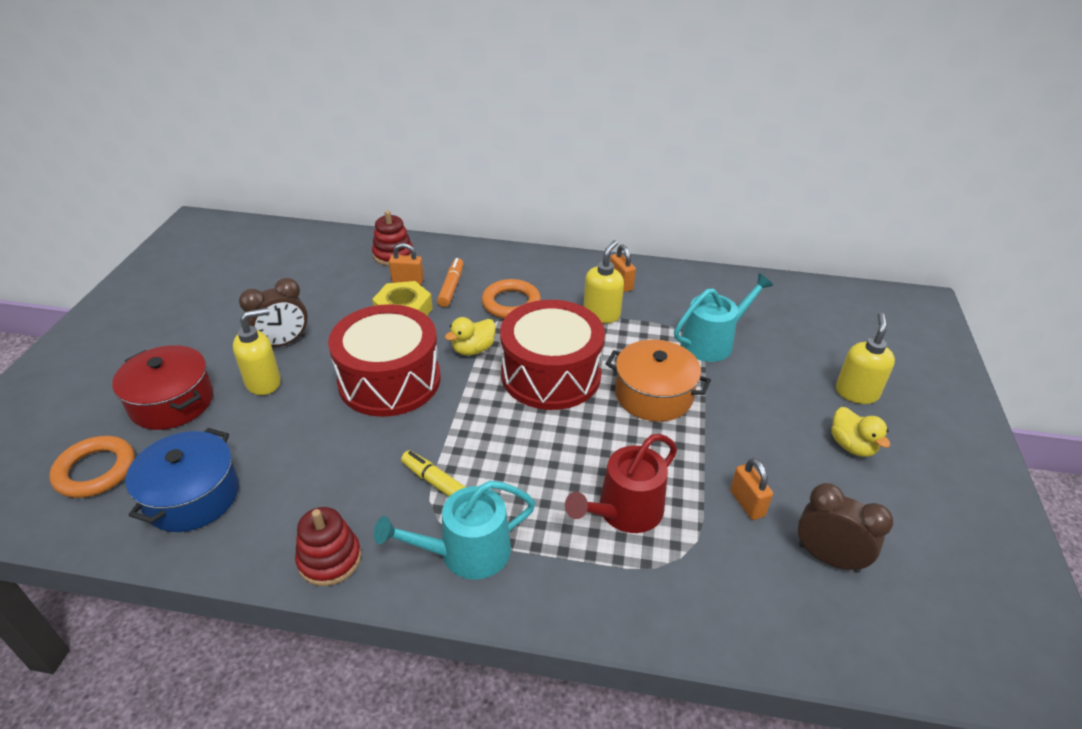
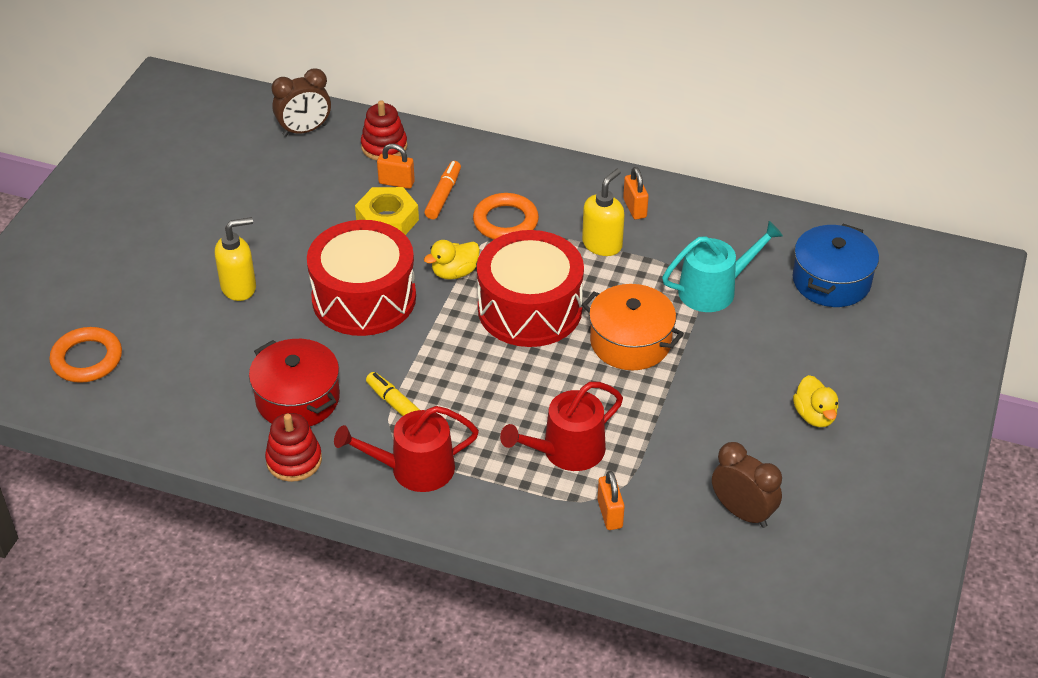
camera: 10 degrees right, 5 degrees up
(172, 402) = (151, 299): red pot -> red pot (297, 398)
(192, 496) = (174, 392): blue pot -> blue pot (831, 281)
(283, 343) = (259, 246): brown clock -> brown clock (304, 130)
(466, 552) = (414, 469): turquoise watering can -> red watering can
(747, 503) = (686, 457): orange padlock -> orange padlock (610, 514)
(856, 392) = (847, 362): yellow soap dispenser -> none

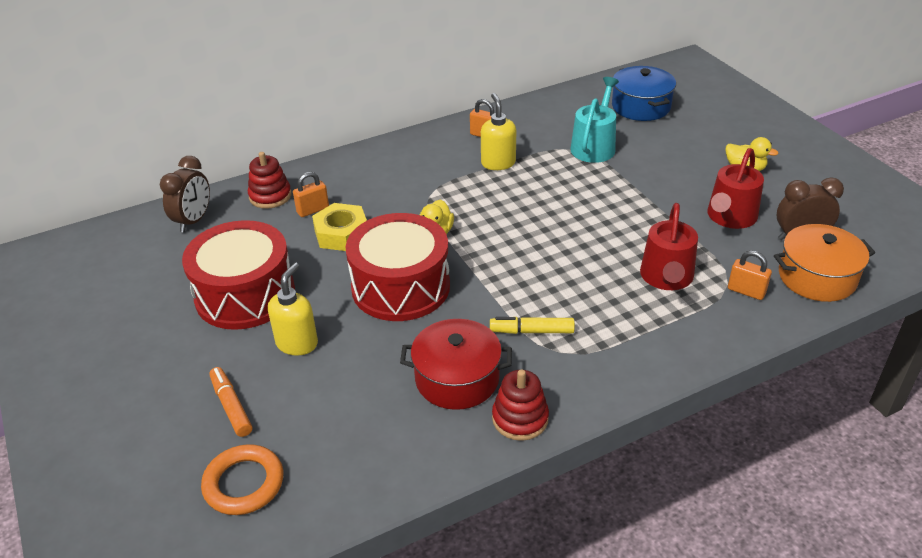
camera: 45 degrees left, 5 degrees down
(414, 469) = (603, 358): red watering can -> red watering can (730, 217)
(443, 195) = (357, 198): orange marker -> orange marker (231, 407)
(505, 221) = (421, 187): orange ring -> none
(530, 309) = (514, 221): red drum -> red drum (245, 294)
(630, 342) = (598, 199): orange pot -> orange pot (817, 277)

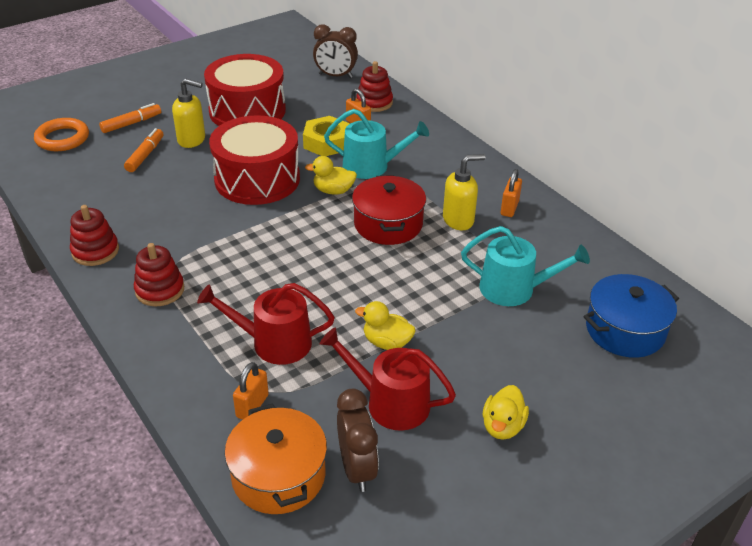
camera: 80 degrees right, 0 degrees up
(320, 386) = (145, 155): none -> orange marker
(397, 206) = (371, 166): none -> turquoise watering can
(457, 379) = (144, 216): red pot -> red pot (388, 224)
(532, 331) = (197, 253): yellow marker -> none
(592, 358) = (160, 290): none -> red stacking toy
(661, 214) = (387, 342): none -> yellow duck

